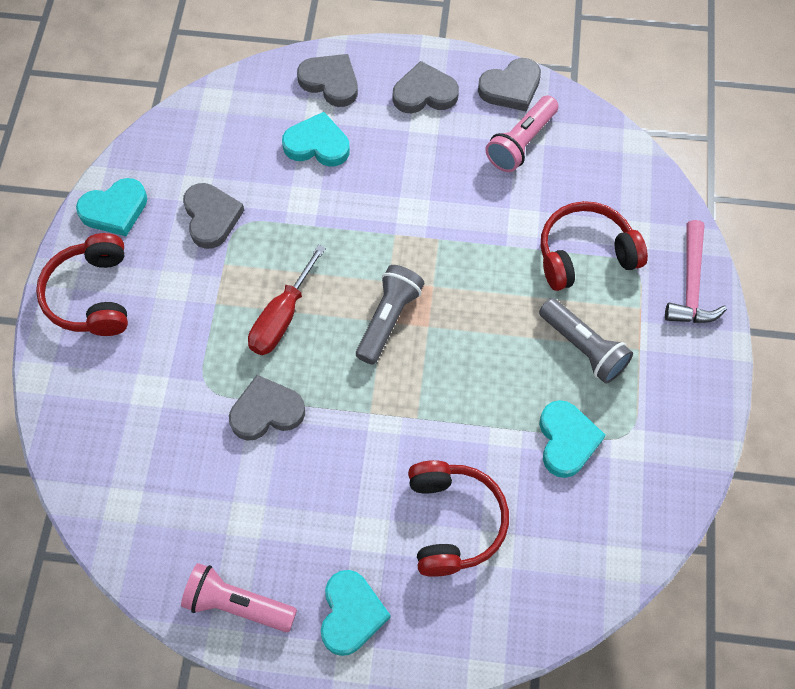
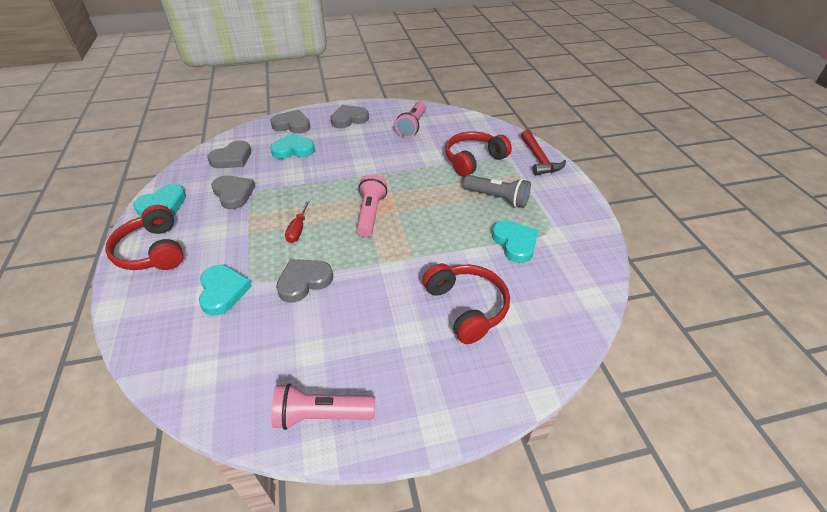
camera: 20 degrees left, 20 degrees down
(281, 317) = (298, 230): red screwdriver -> red screwdriver, size x0.66
(351, 614) = (419, 391): turquoise heart -> turquoise heart (223, 291)
(388, 319) = (370, 214): grey flashlight -> pink flashlight
(511, 88) = (396, 109): grey heart -> grey heart (232, 158)
(691, 285) = (539, 159): pink hammer -> red hammer

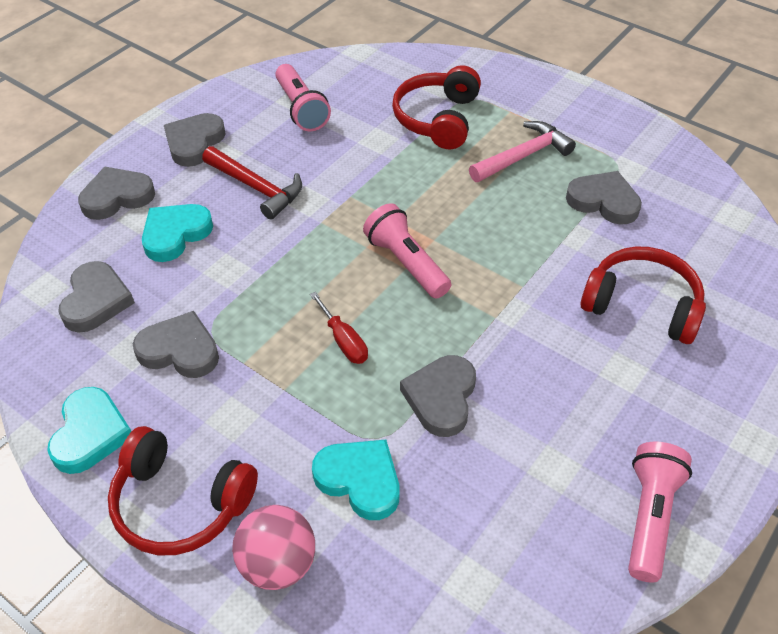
camera: 40 degrees left, 5 degrees up
(148, 300) = (278, 564): none -> pink ball
(321, 415) = (649, 517): pink flashlight -> pink flashlight turned 150 degrees clockwise
(497, 198) = (523, 156): grey flashlight -> pink hammer
(515, 243) = (603, 201): turquoise heart -> grey heart
(539, 159) = (509, 78): red hammer -> red hammer (257, 188)

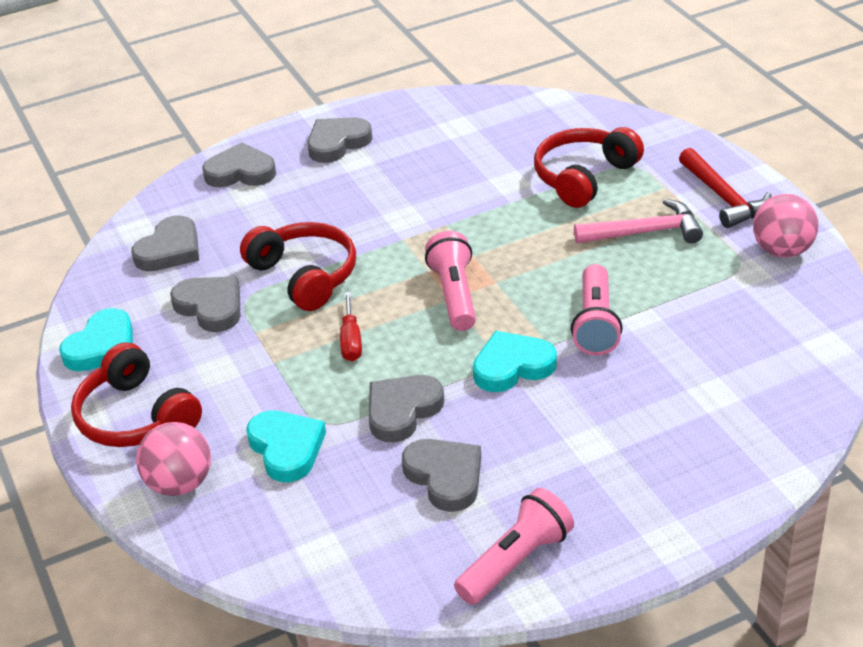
camera: 30 degrees right, 10 degrees down
(175, 234) = (268, 215): turquoise heart -> turquoise heart (512, 366)
(257, 188) = (365, 195): red hammer -> red hammer (724, 197)
(301, 109) = (456, 136): pink flashlight -> pink flashlight (595, 324)
(603, 201) = (695, 295): grey heart -> grey heart (445, 477)
(639, 142) = (782, 250): none -> pink ball
(642, 305) = (656, 395): red headphones -> red headphones (305, 276)

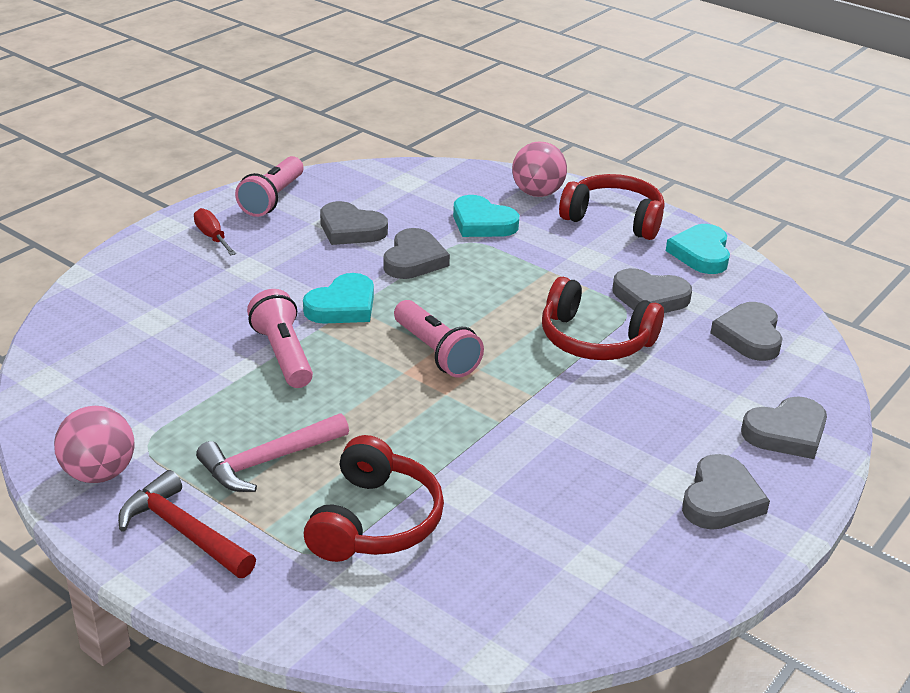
camera: 150 degrees right, 5 degrees down
(351, 341) = (499, 297): red screwdriver -> red screwdriver (212, 237)

